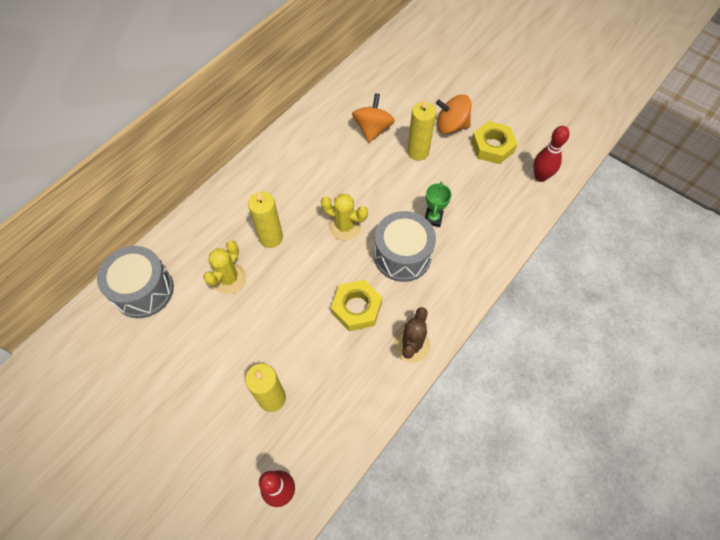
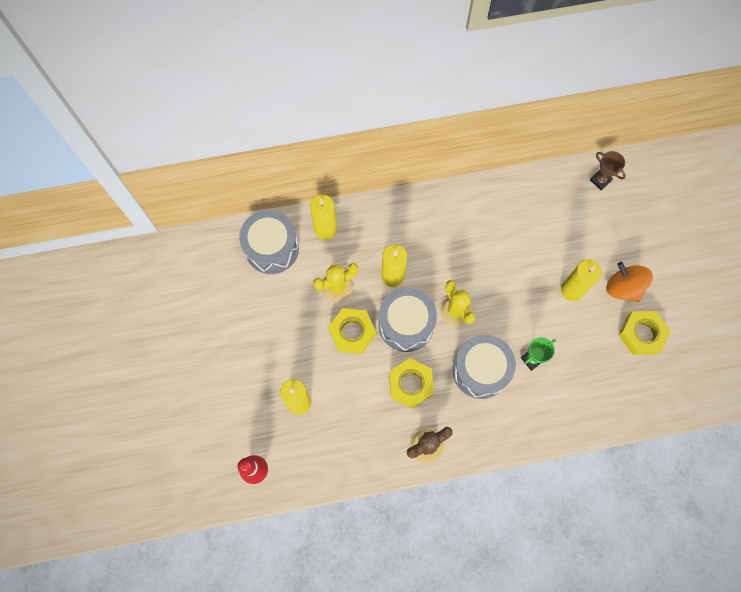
camera: 40 degrees right, 10 degrees up
(182, 242) = (325, 229): none -> yellow candle
(272, 305) = (352, 332): none -> yellow nut
(313, 265) = (406, 324): none -> grey drum
(371, 70) = (600, 180): none -> brown trophy
(372, 129) = (551, 240): orange spinning top -> none
(540, 177) = (658, 394): red bowling pin -> none

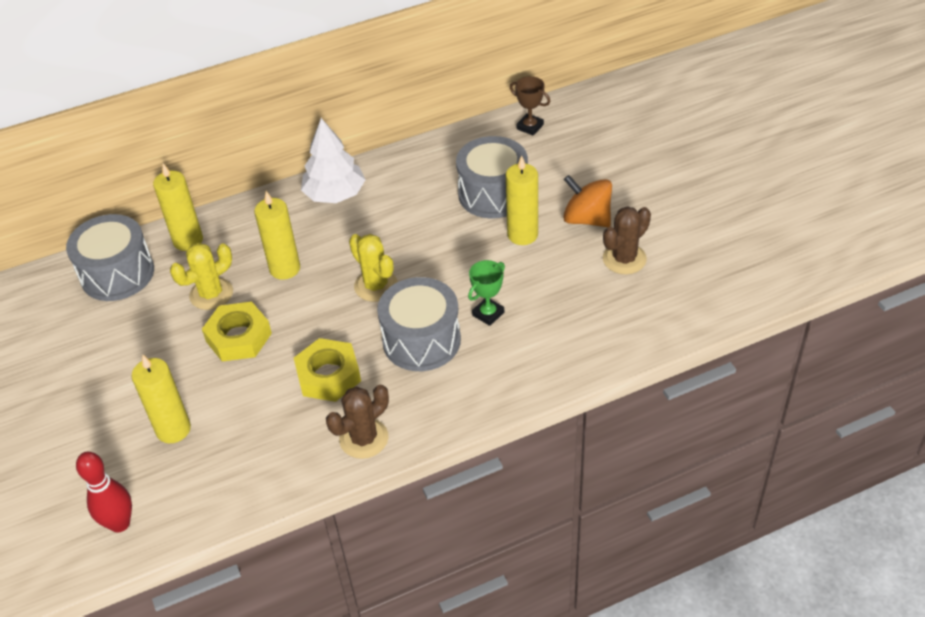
camera: 10 degrees left, 25 degrees down
(406, 324) = (311, 314): grey drum -> grey drum (493, 194)
(439, 212) = (335, 194): none -> white tree
(641, 334) = (624, 259): yellow nut -> brown cactus

